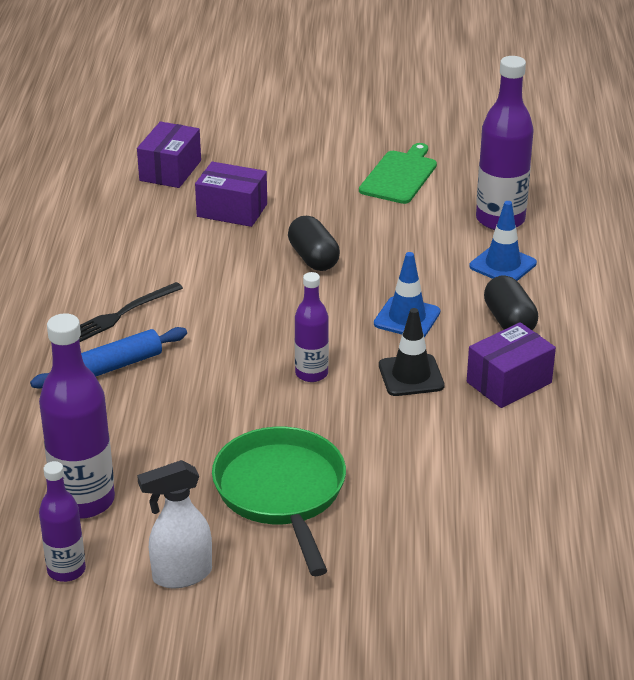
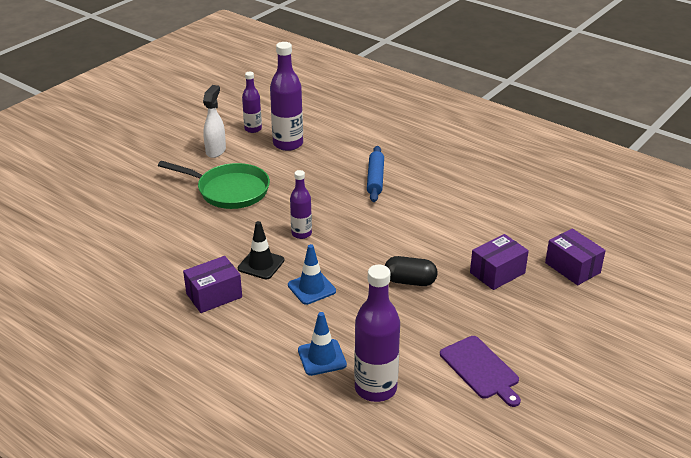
camera: 125 degrees right, 0 degrees up
(123, 314) = (419, 197): black fork -> none
(399, 176) = (481, 369): green cutting board -> purple cutting board
(509, 321) = (264, 326): black capsule -> none
(509, 382) = (214, 295): purple box -> purple box turned 60 degrees clockwise

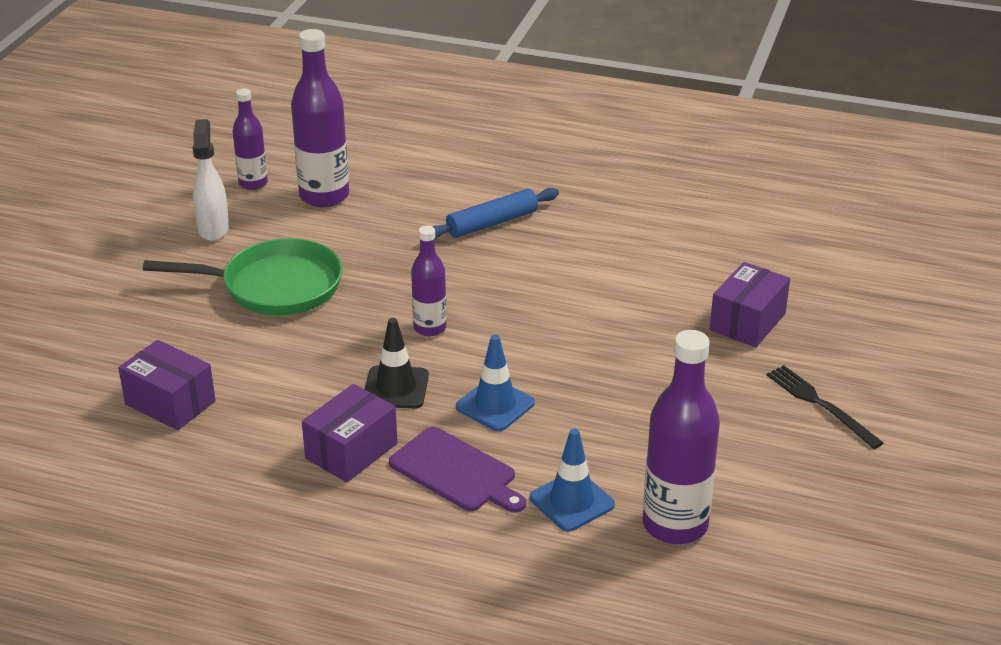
camera: 20 degrees left, 0 degrees up
(375, 179) = (492, 223): blue rolling pin -> blue rolling pin turned 75 degrees clockwise
(410, 281) = (632, 362): black capsule -> none
(481, 369) = (803, 461): purple cutting board -> purple cutting board (456, 472)
(513, 336) = (820, 404): none -> black fork
(572, 268) = (844, 292): purple box -> purple box (170, 403)

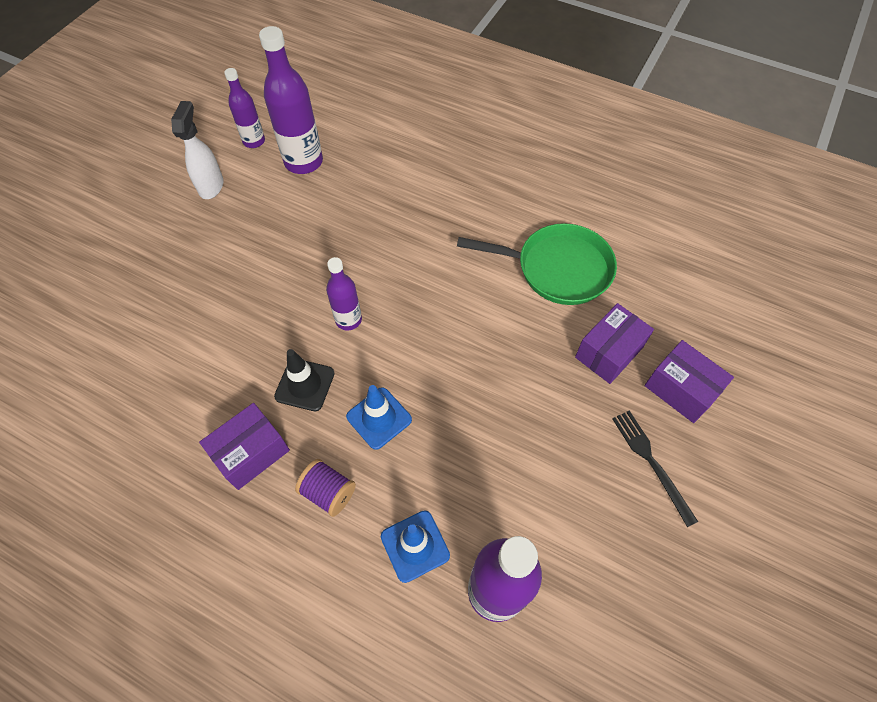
camera: 10 degrees right, 25 degrees up
(170, 403) = (126, 373): purple box -> purple box (680, 389)
(274, 286) = (240, 255): green pan -> green pan (557, 269)
(456, 472) = (328, 492): purple cutting board -> purple spool
(492, 223) = (426, 209): blue rolling pin -> none

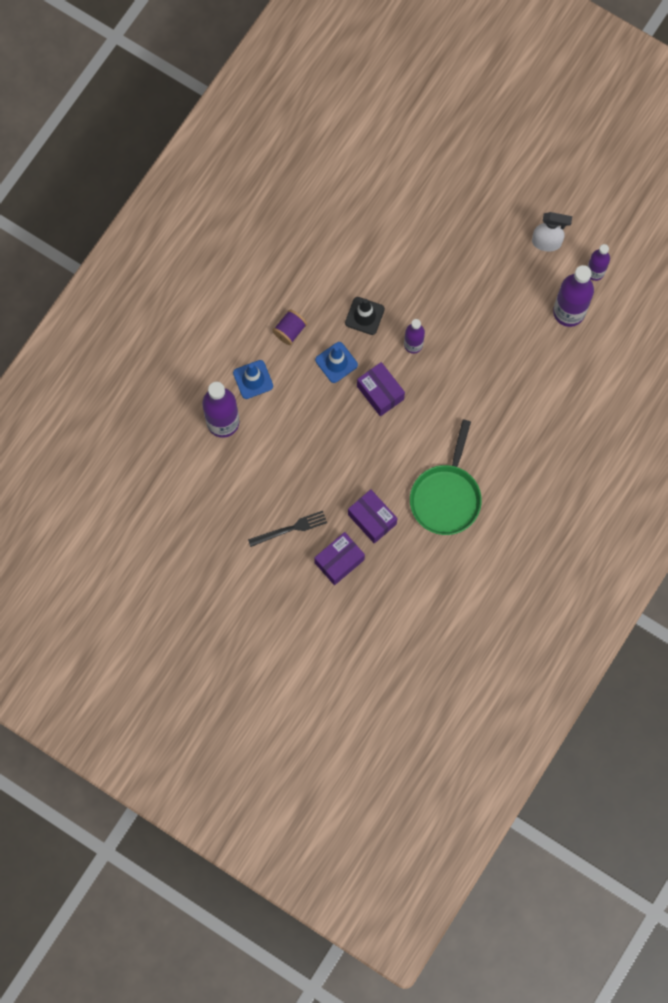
camera: 95 degrees right, 15 degrees up
(251, 453) = (320, 284): purple box -> purple box (380, 393)

